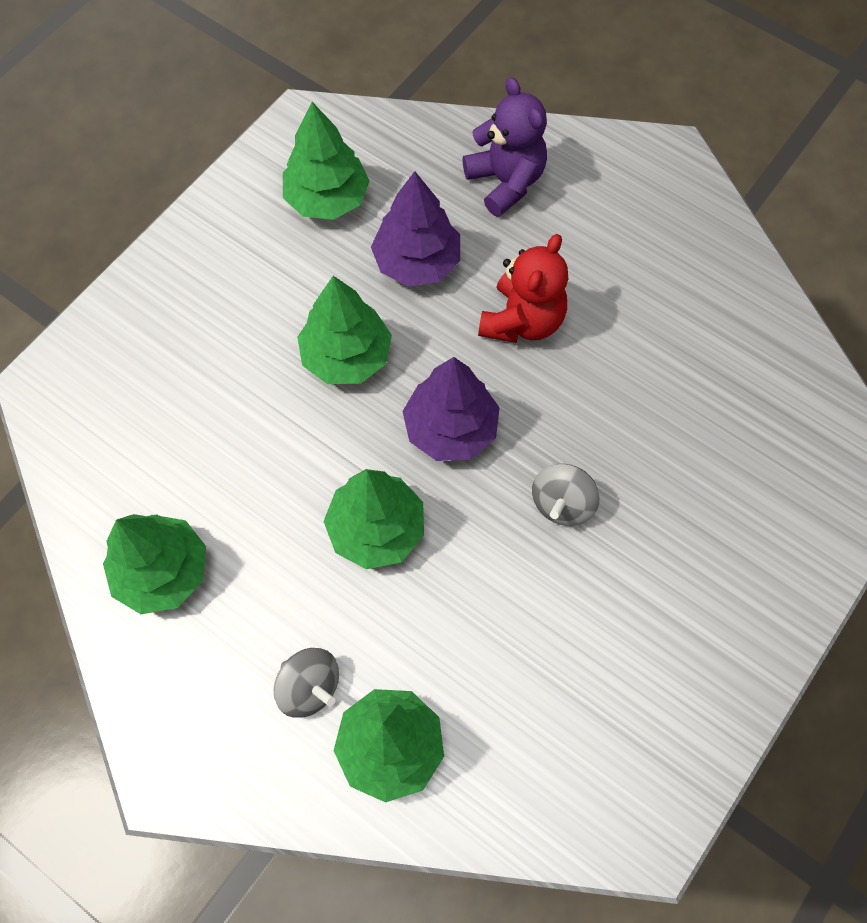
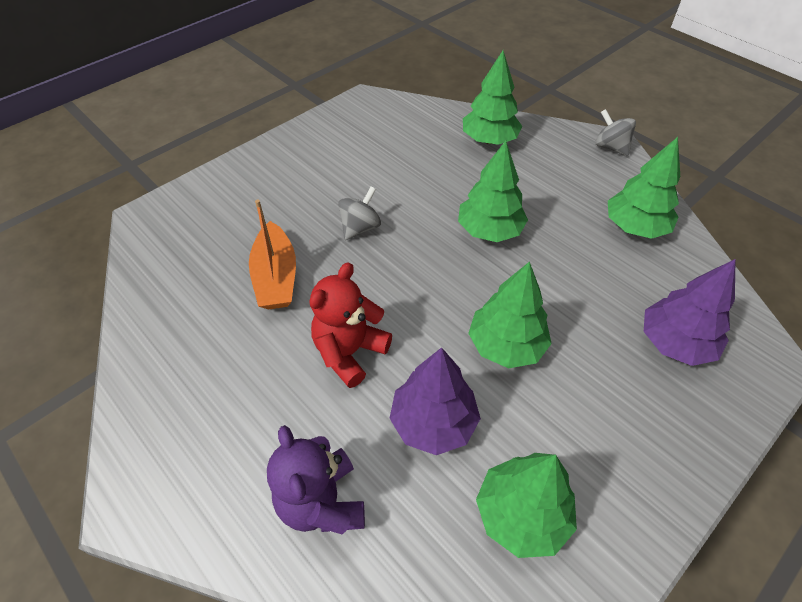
camera: 170 degrees left, 15 degrees down
(309, 687) = (534, 166): grey spinning top -> grey spinning top (610, 147)
(451, 429) = (427, 281): purple tree -> purple tree (675, 343)
(645, 403) = (276, 277): none -> orange boat

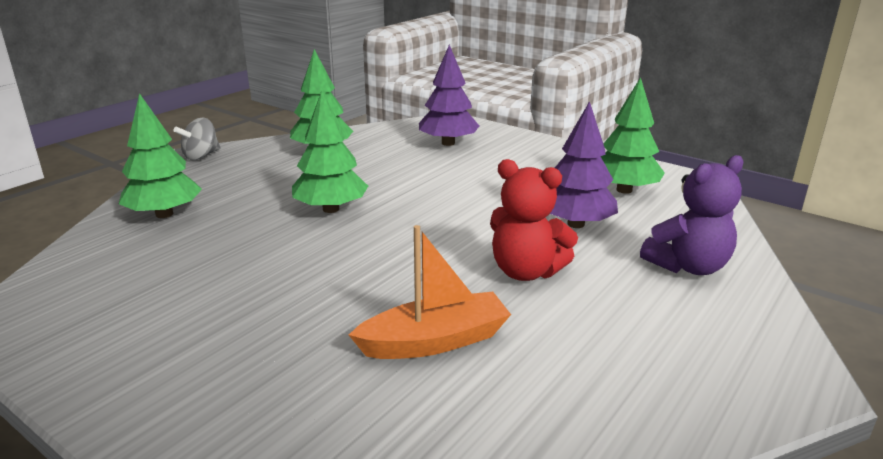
camera: 100 degrees left, 25 degrees down
(360, 227) = (330, 287): grey spinning top -> none
(506, 345) = (478, 198): green tree -> none

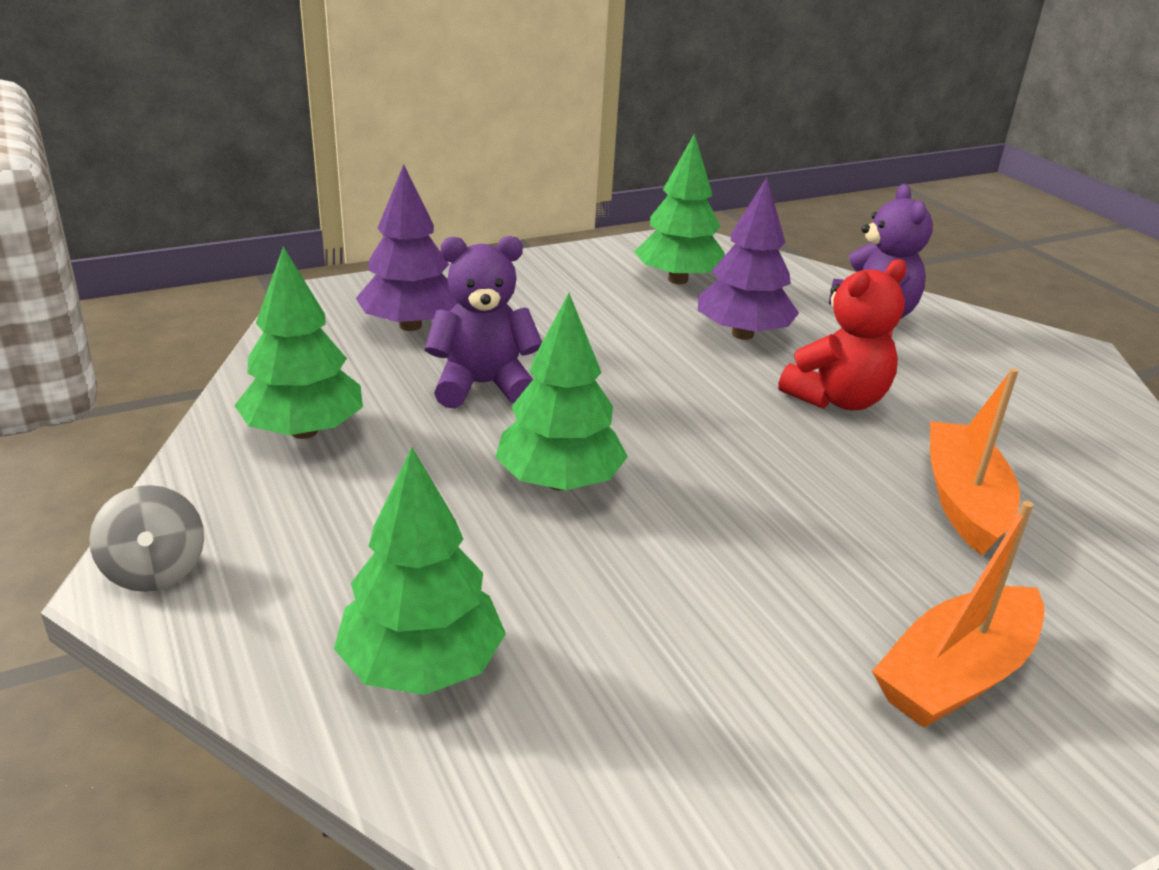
camera: 65 degrees left, 5 degrees up
(222, 358) = (956, 674): none -> orange boat
(407, 172) = (483, 386): none -> purple teddy bear

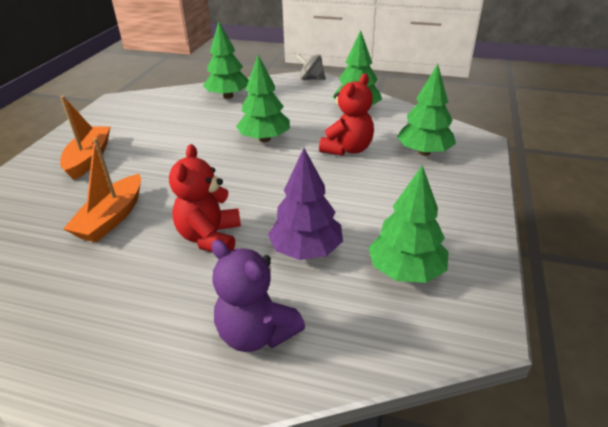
camera: 135 degrees right, 5 degrees up
(410, 326) = (424, 152): purple tree -> green tree
(483, 386) = (347, 149): purple teddy bear -> red teddy bear
(963, 501) = (112, 218): orange boat -> orange boat turned 60 degrees clockwise

